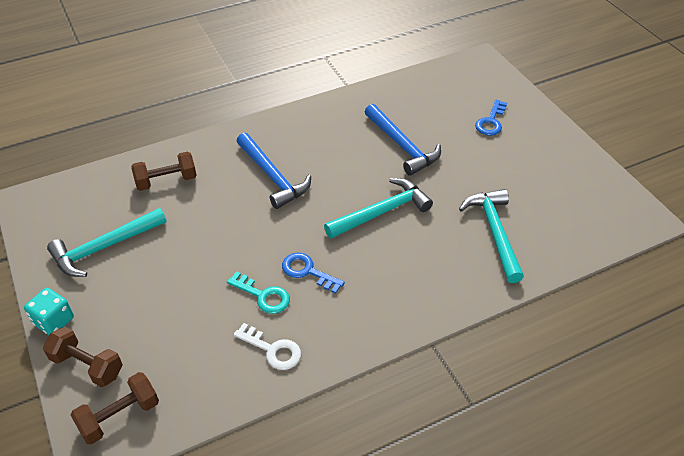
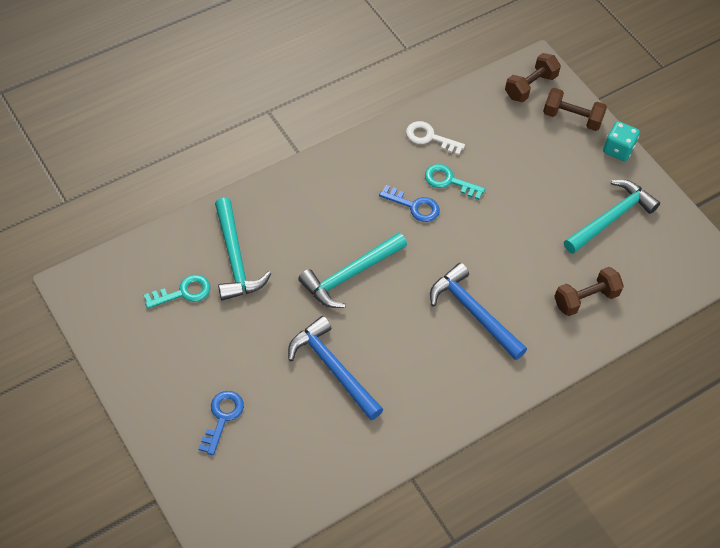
camera: 170 degrees right, 10 degrees up
(540, 207) = (183, 292): none -> turquoise key

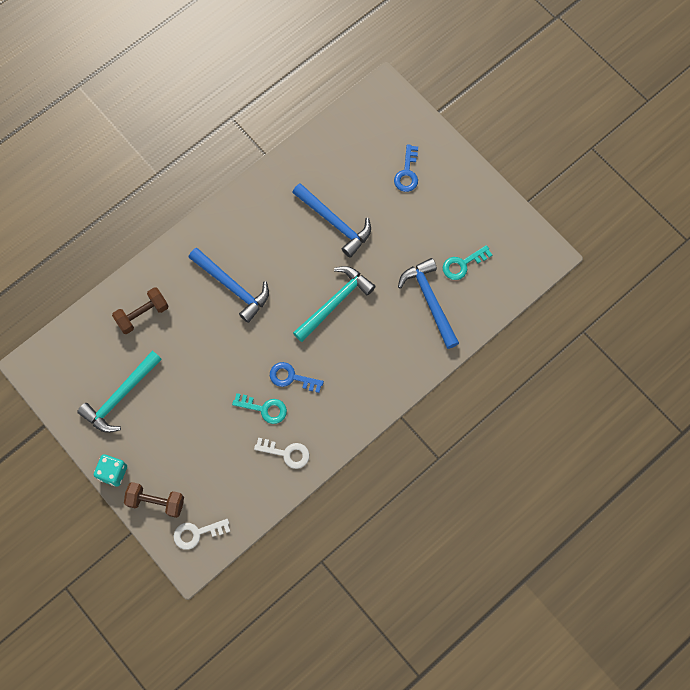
camera: 175 degrees right, 15 degrees up
(235, 259) = (430, 300): turquoise hammer -> blue hammer
(530, 86) = (197, 533): brown dumbbell -> white key

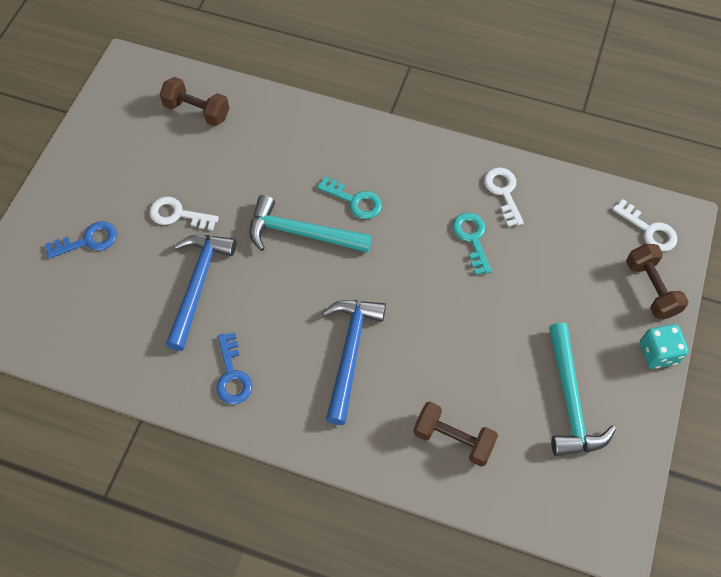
camera: 120 degrees left, 10 degrees down
(120, 396) = (570, 400): turquoise hammer -> turquoise hammer turned 75 degrees clockwise
(292, 377) = (418, 230): blue key -> blue key (232, 375)
(395, 234) = (178, 214): none -> white key
(430, 300) = (243, 145): blue hammer -> none
(463, 264) = (180, 134): turquoise key -> turquoise key (354, 200)
(478, 284) = (197, 111): none -> brown dumbbell

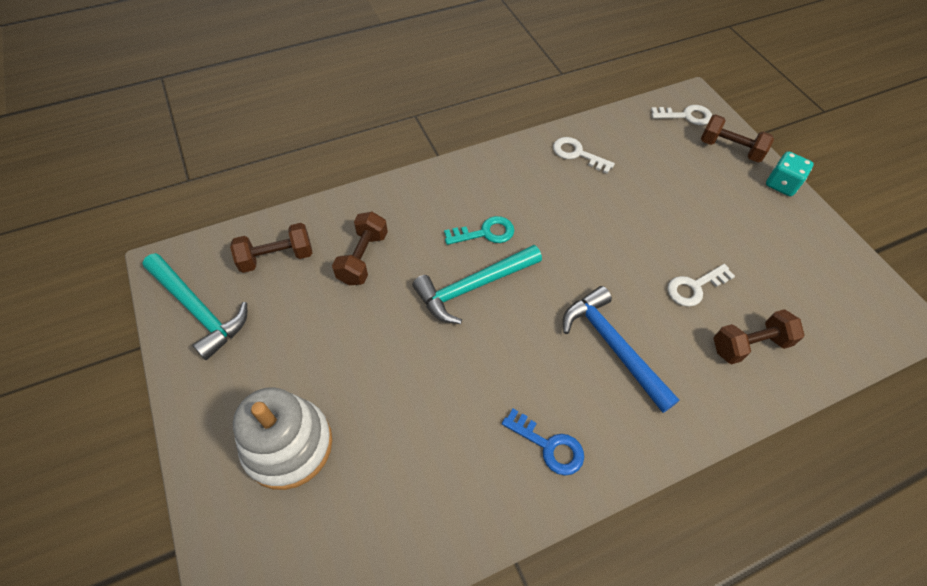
camera: 45 degrees left, 5 degrees down
(88, 241) = (288, 445): blue key -> white stacking toy
(178, 214) = (352, 353): white key -> white key (695, 287)
(198, 284) = (435, 396): blue hammer -> none
(250, 154) = (363, 258): none -> brown dumbbell
(472, 239) = (595, 198): turquoise key -> none
(570, 400) = (777, 255): turquoise hammer -> turquoise hammer (198, 310)

